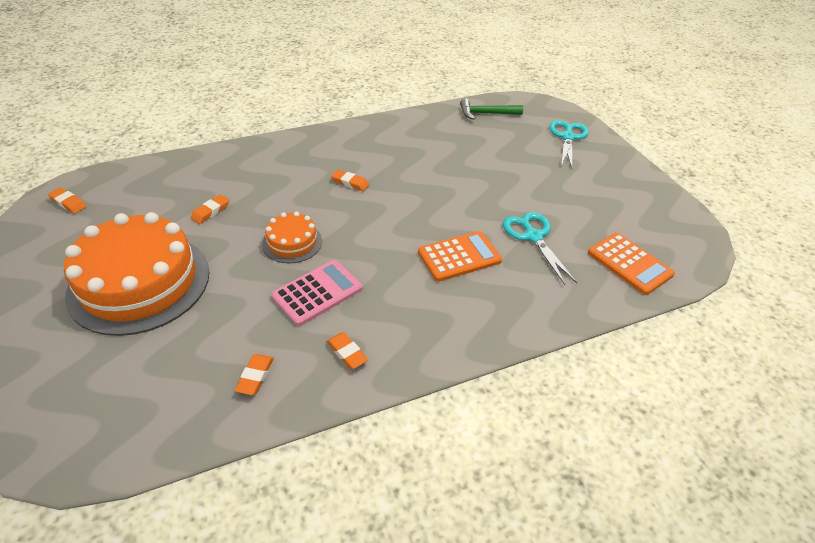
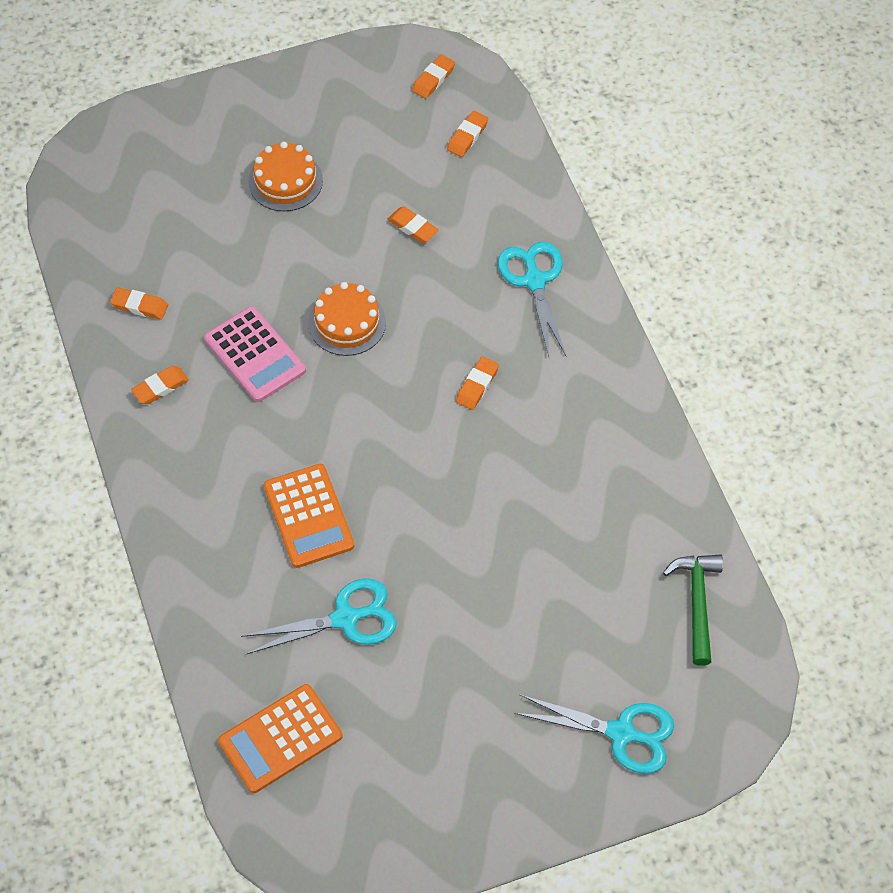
camera: 95 degrees right, 15 degrees up
(134, 187) = (467, 136): none -> orange eraser
(139, 282) = (285, 181): orange cake -> orange cake, size x0.48
(270, 160) = (534, 281): none -> turquoise scissors

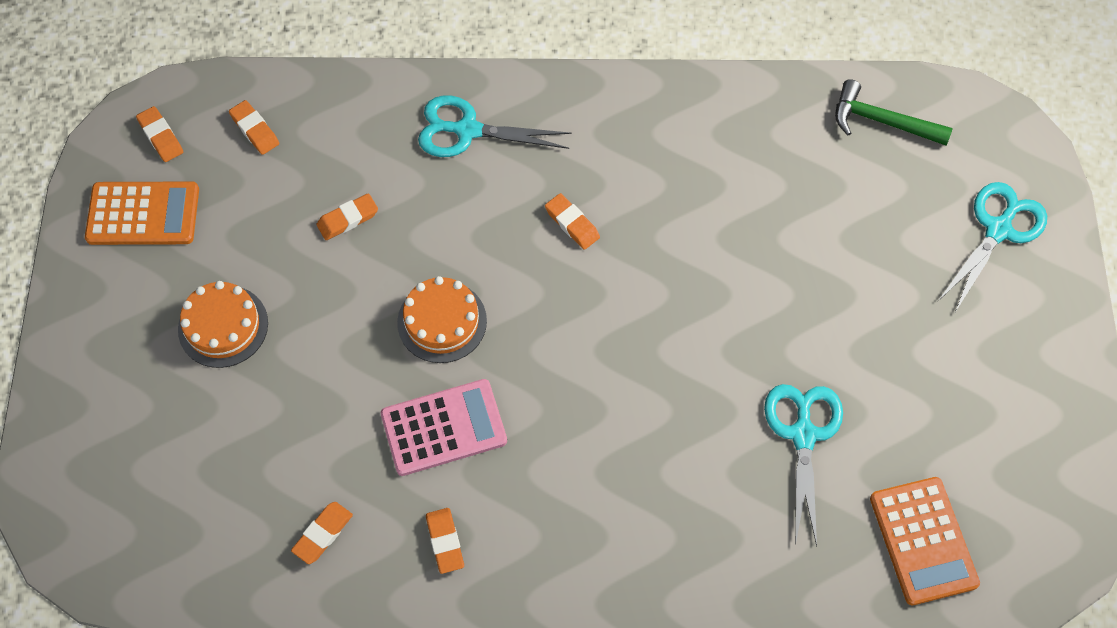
camera: 70 degrees left, 5 degrees up
(308, 516) = (669, 434): orange calculator -> orange calculator (143, 214)

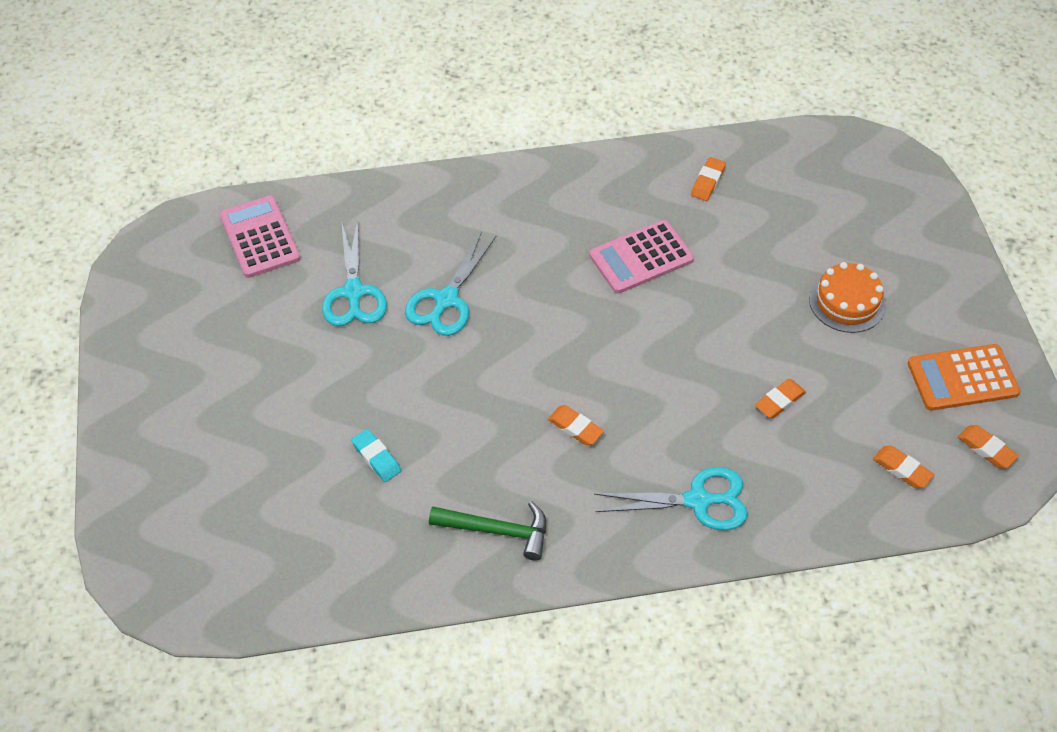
camera: 170 degrees right, 10 degrees down
(442, 321) = (667, 331): orange cake -> none
(445, 542) = (617, 189): orange eraser -> none
(785, 223) = (376, 458): none -> turquoise eraser
(882, 121) = (282, 576): green hammer -> green hammer (497, 531)
(923, 541) = (260, 237): orange calculator -> pink calculator
(998, 230) = (173, 482): turquoise scissors -> turquoise scissors (446, 300)

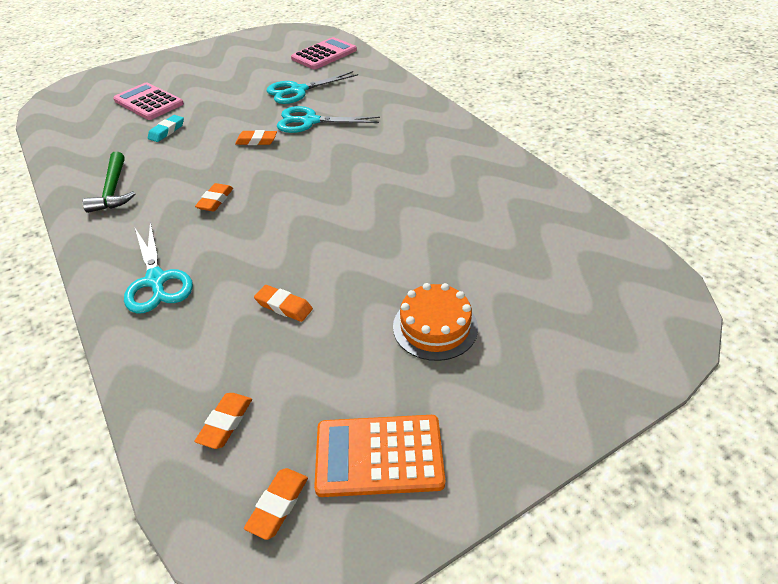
camera: 70 degrees right, 10 degrees down
(641, 257) = (404, 190): pink calculator -> pink calculator (148, 102)
(707, 182) = (518, 203): orange eraser -> orange eraser (256, 141)
(962, 378) = (379, 455): orange calculator -> orange calculator turned 60 degrees counterclockwise

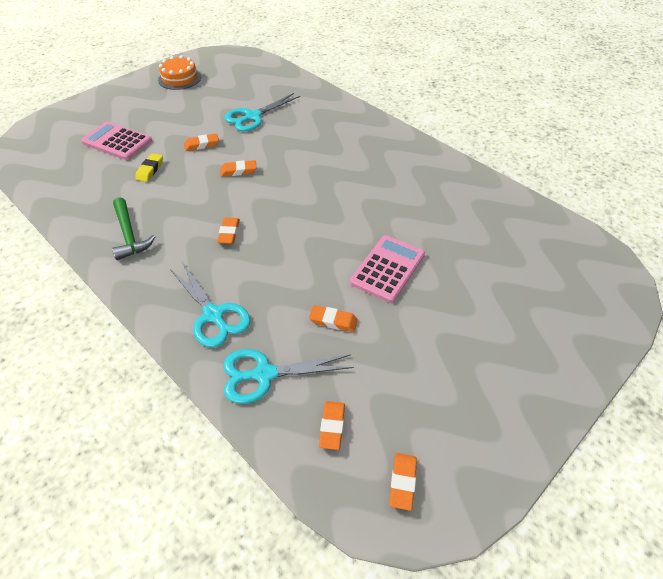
camera: 15 degrees left, 5 degrees up
(167, 131) = (150, 170): turquoise eraser -> yellow eraser
(231, 112) = (201, 145): none -> orange eraser
(310, 121) = (277, 146): turquoise scissors -> turquoise scissors (264, 374)
(324, 54) = (259, 77): pink calculator -> pink calculator (387, 269)
(379, 455) = (460, 429): orange calculator -> none
(435, 327) = (458, 319): orange cake -> orange cake (179, 78)

